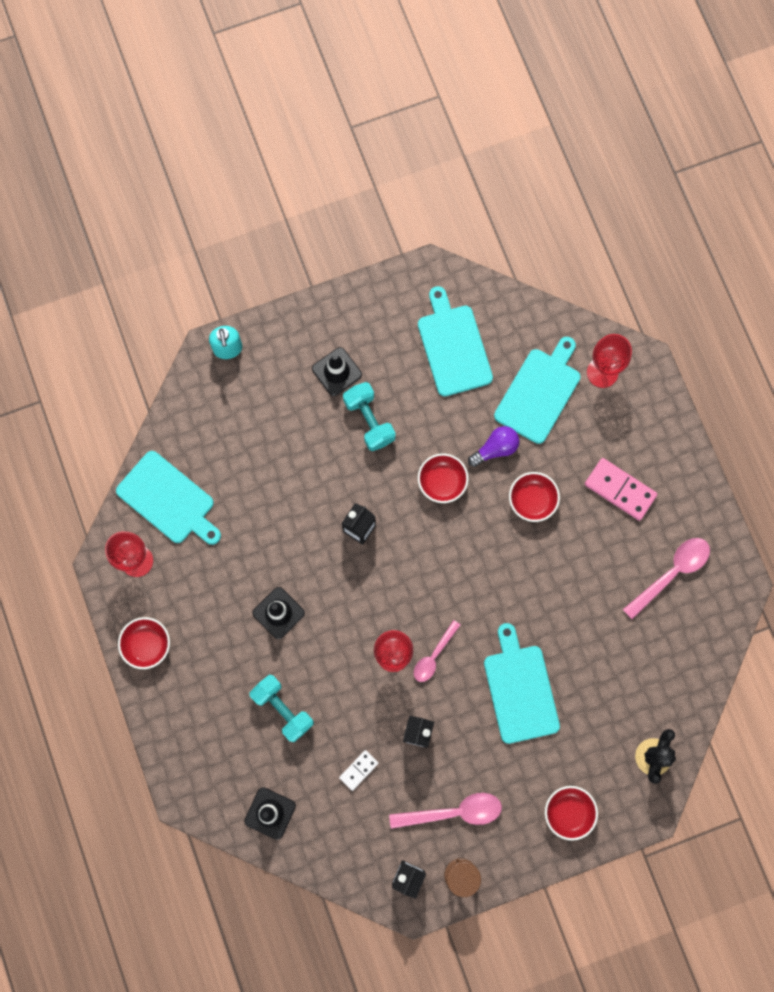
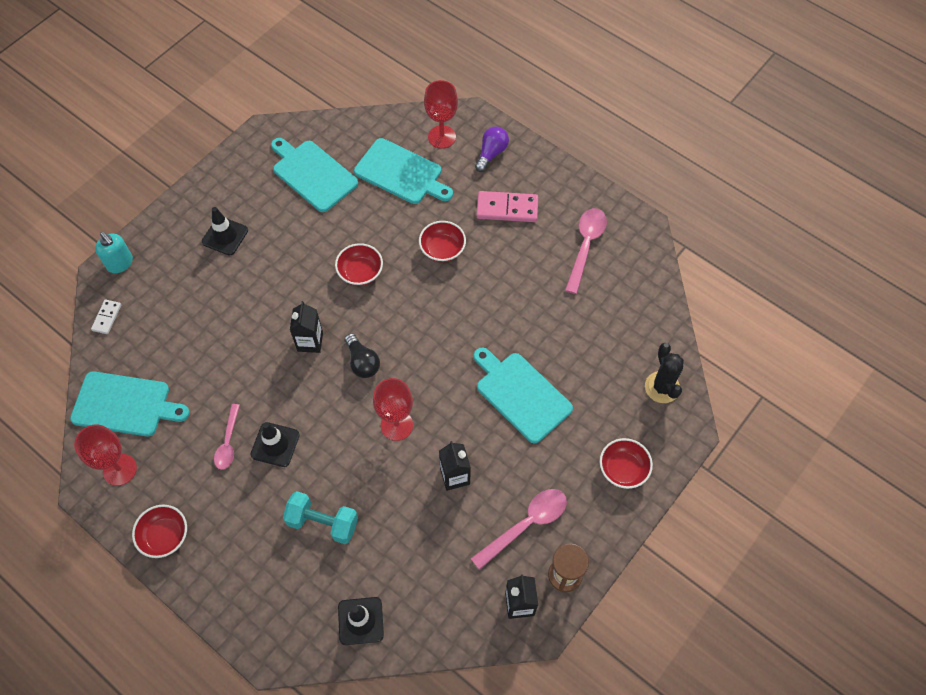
camera: 30 degrees left, 15 degrees down
(359, 770) = (421, 537): white domino -> white domino (107, 317)
(369, 420) = (273, 258): turquoise dumbbell -> none
(395, 576) = (362, 362): none -> black light bulb
(434, 656) = (432, 407): pink spoon -> pink spoon (228, 442)
(495, 449) = (390, 228): purple light bulb -> purple light bulb (491, 153)
(539, 392) = (401, 173): turquoise cutting board -> turquoise cutting board turned 120 degrees clockwise

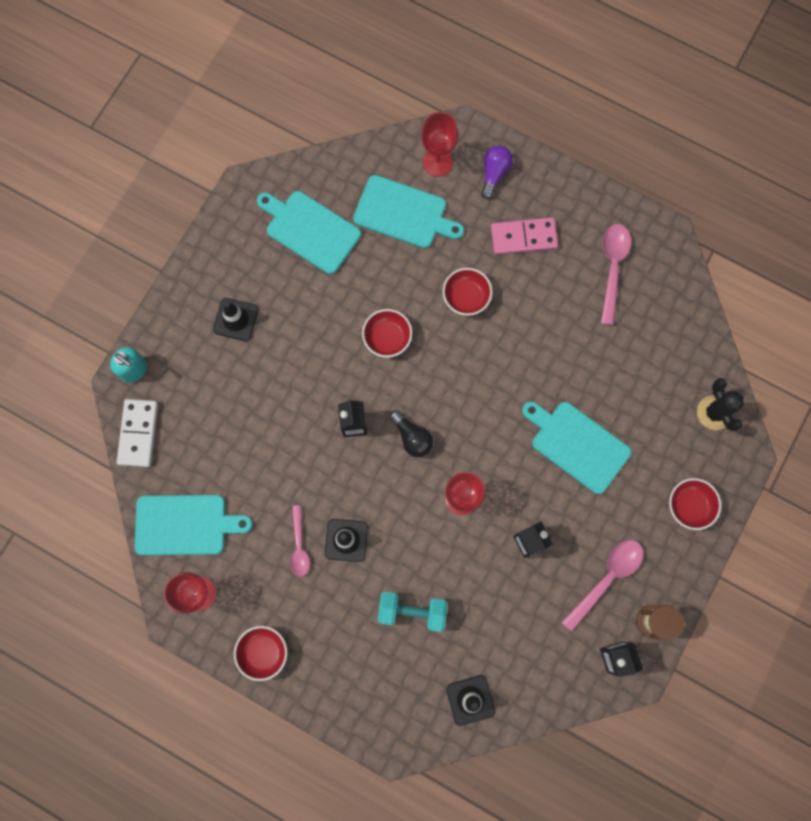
camera: 10 degrees left, 15 degrees up
(107, 317) = (138, 433): white domino -> white domino, size x1.80

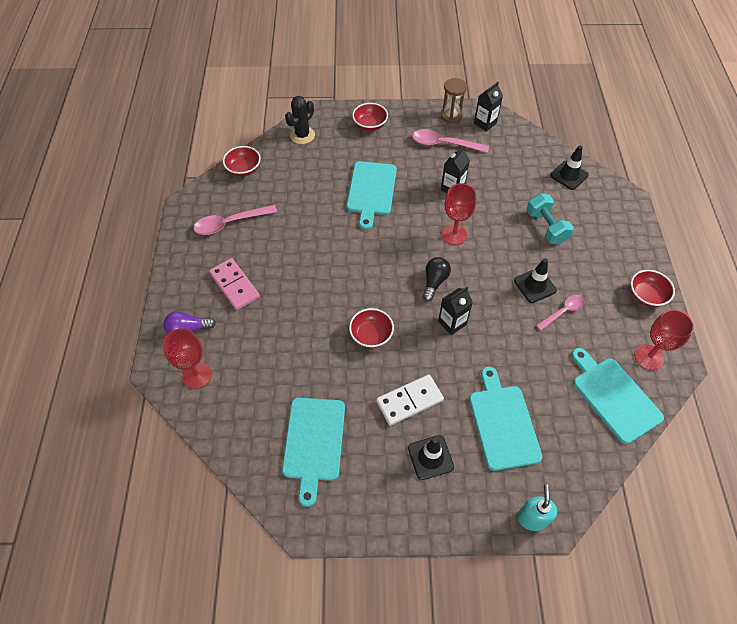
camera: 120 degrees left, 20 degrees down
(138, 433) = (579, 478): white domino -> white domino (409, 401)
(403, 213) = (258, 377): turquoise cutting board -> turquoise cutting board (503, 423)
(466, 297) = (305, 299): red bowl -> red bowl (244, 169)

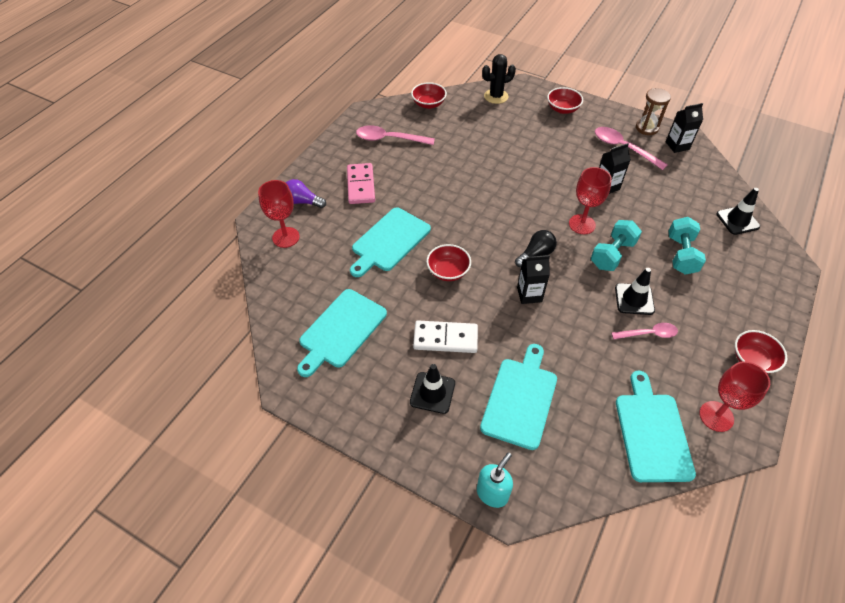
camera: 30 degrees right, 5 degrees down
(371, 191) = (527, 160): turquoise cutting board -> turquoise cutting board (389, 241)
(494, 252) = (612, 254): none -> turquoise dumbbell

